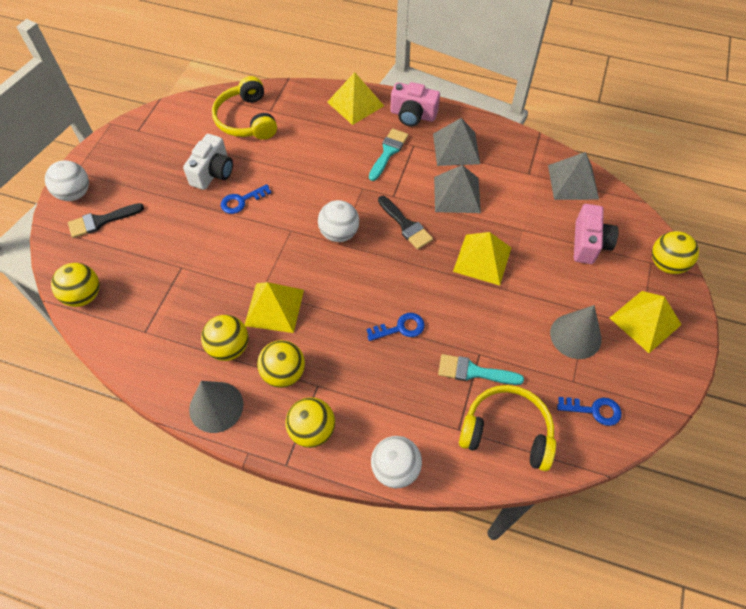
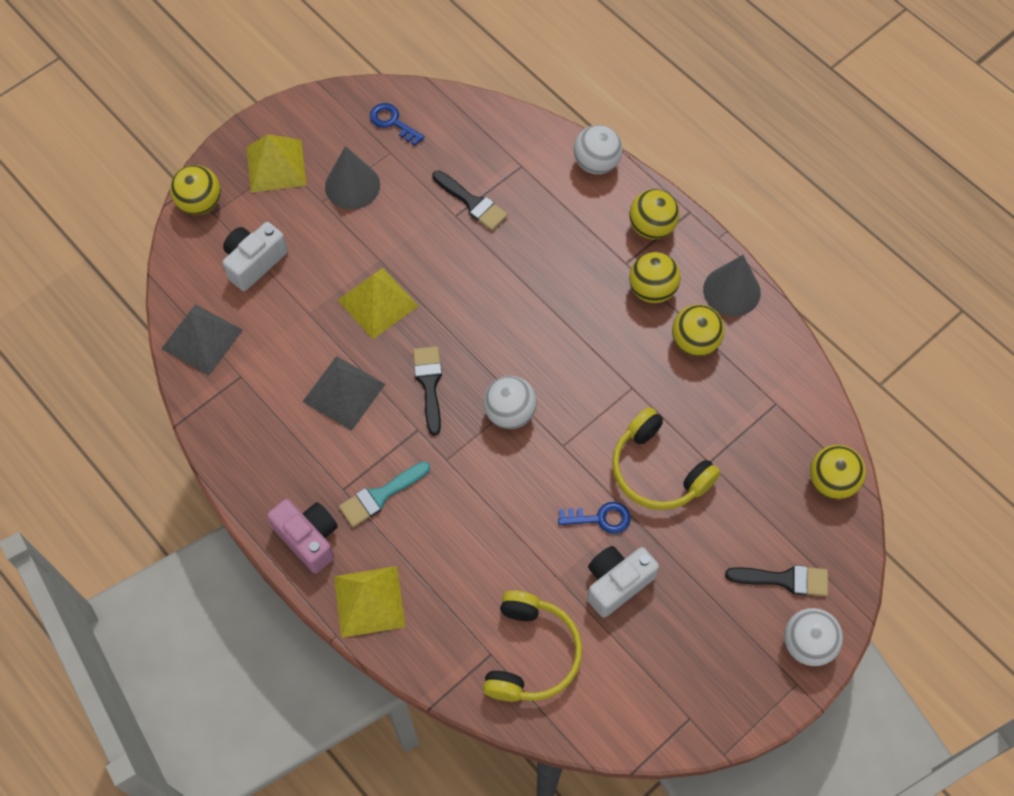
camera: 150 degrees left, 5 degrees up
(274, 307) = (628, 361): yellow pyramid -> none
(400, 328) = (513, 276): blue key -> none
(456, 148) = (294, 456): grey pyramid -> none
(474, 372) = (472, 203): turquoise brush -> black brush
(507, 431) = (481, 144): yellow headphones -> yellow headphones (658, 471)
(589, 243) = (254, 262): pink camera -> white camera

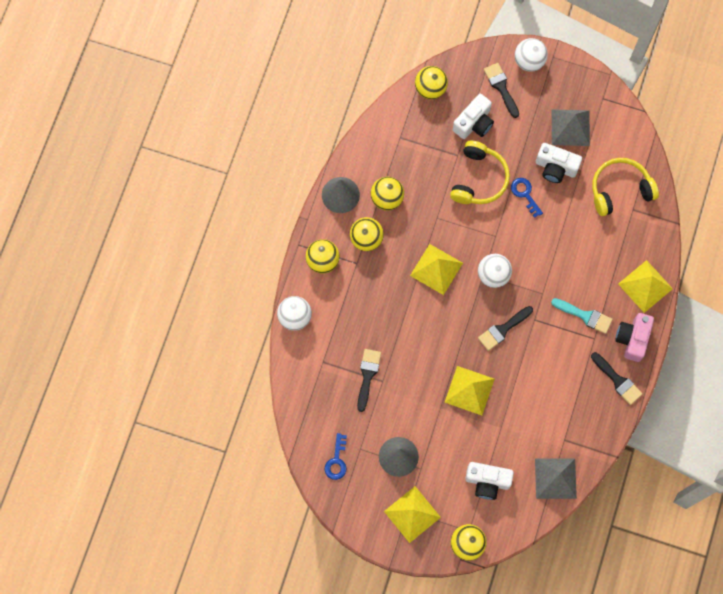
camera: 120 degrees left, 10 degrees up
(268, 485) = (617, 380): none -> black brush
(344, 392) = (537, 374): grey pyramid -> grey pyramid (570, 127)
(561, 349) = (436, 269): none -> yellow pyramid
(747, 510) = (474, 123): none -> white camera

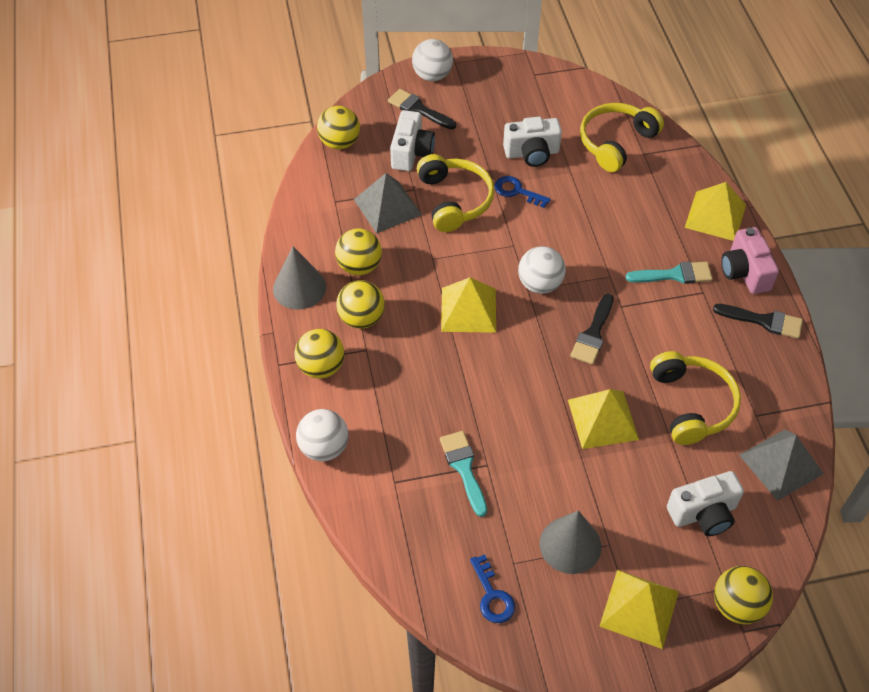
camera: 30 degrees left, 20 degrees down
(367, 375) = (464, 468): black brush -> turquoise brush
(530, 411) = (692, 404): none -> yellow headphones
(570, 127) = (520, 112): grey pyramid -> grey pyramid (387, 207)

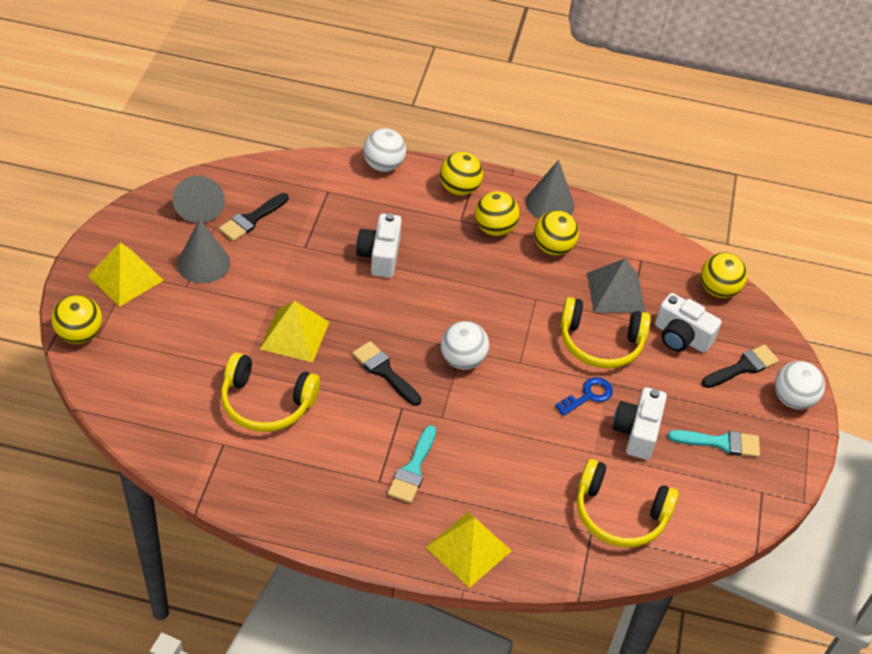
camera: 110 degrees right, 5 degrees down
(464, 468) = (311, 232): turquoise brush -> turquoise brush (720, 443)
(468, 309) = (463, 299): yellow pyramid -> none
(492, 595) = (200, 205): blue key -> grey cone
(615, 142) = (619, 514): yellow headphones -> yellow headphones turned 135 degrees clockwise
(703, 513) = (165, 355): white camera -> white camera (380, 256)
(745, 272) = (381, 531): pink camera -> none
(763, 321) = (315, 511): black brush -> black brush (251, 219)
(781, 464) = (166, 433): grey pyramid -> none

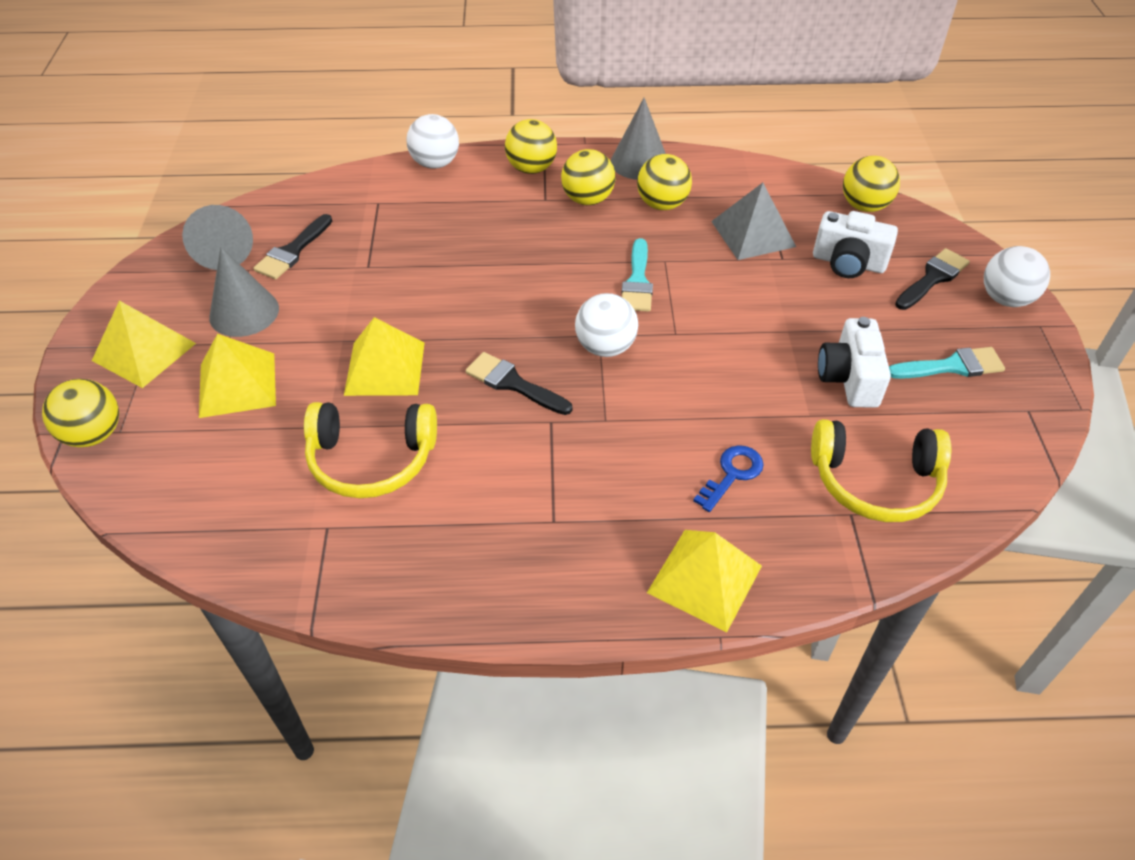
camera: 10 degrees left, 0 degrees up
(186, 321) = (237, 384): none -> yellow pyramid
(380, 256) = (463, 256): white camera -> none
(413, 469) = (593, 494): turquoise brush -> turquoise brush (637, 281)
(588, 396) = (773, 351): blue key -> blue key (732, 474)
(600, 343) = (760, 290): yellow headphones -> none

